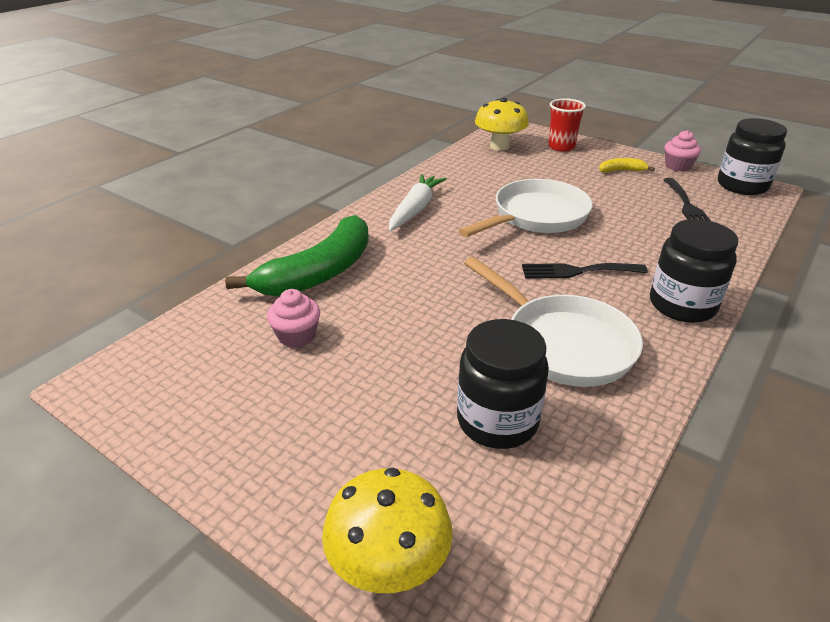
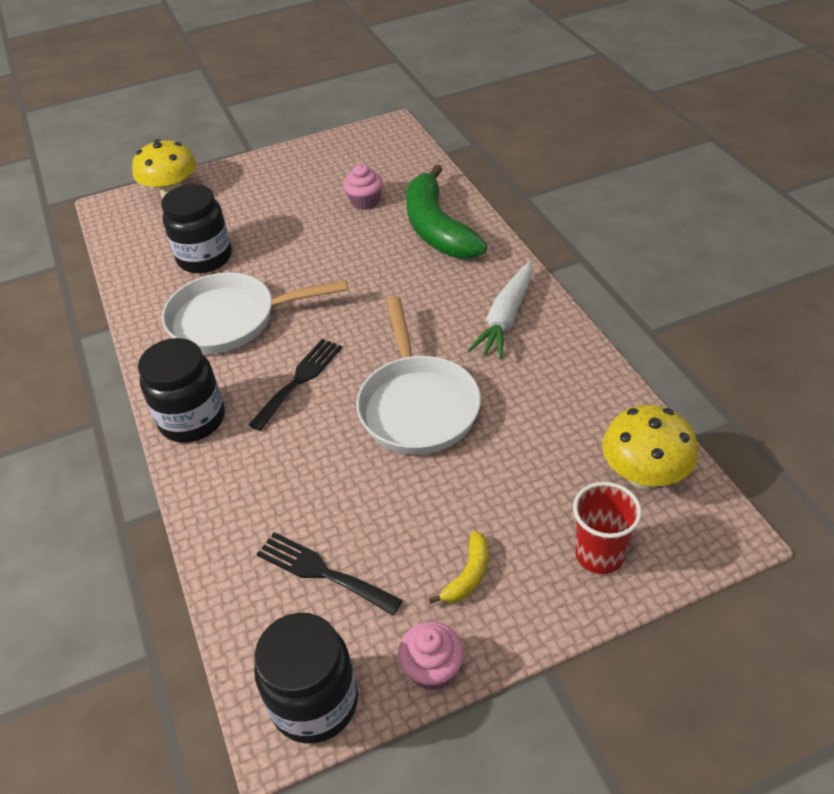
camera: 125 degrees right, 10 degrees up
(415, 209) = (505, 318): white carrot -> white carrot turned 60 degrees clockwise

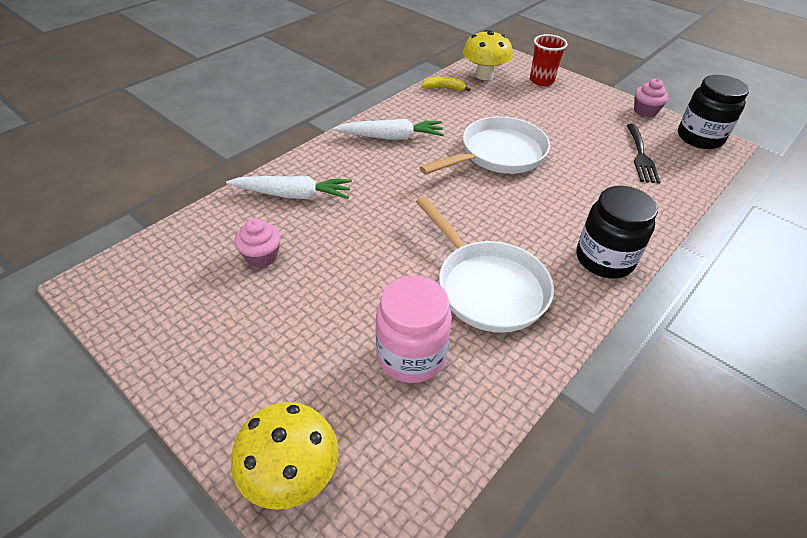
camera: 120 degrees left, 0 degrees up
(205, 258) = (411, 355): black jar -> pink jar
(299, 380) = (520, 215): black fork -> none
(437, 228) = (293, 195): green banana -> white carrot
(468, 575) = (591, 111): yellow banana -> yellow banana (444, 88)

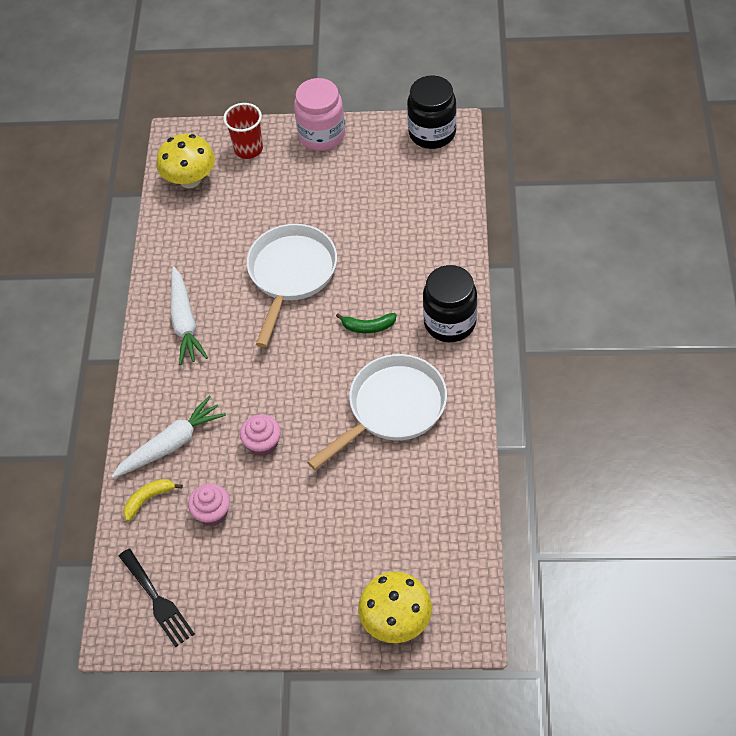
camera: 35 degrees left, 10 degrees up
(391, 137) = (185, 322): white carrot -> white carrot turned 120 degrees clockwise
(411, 355) = (391, 498): pink jar -> pink jar (322, 135)
(444, 88) = (170, 226): yellow banana -> yellow banana (148, 499)
(486, 286) = (392, 409): white pan -> white pan turned 60 degrees counterclockwise
(526, 218) = (368, 326): none -> green banana
(641, 156) = (402, 191): black fork -> black fork (157, 600)
(645, 111) = (367, 128): pink cupcake -> pink cupcake (262, 443)

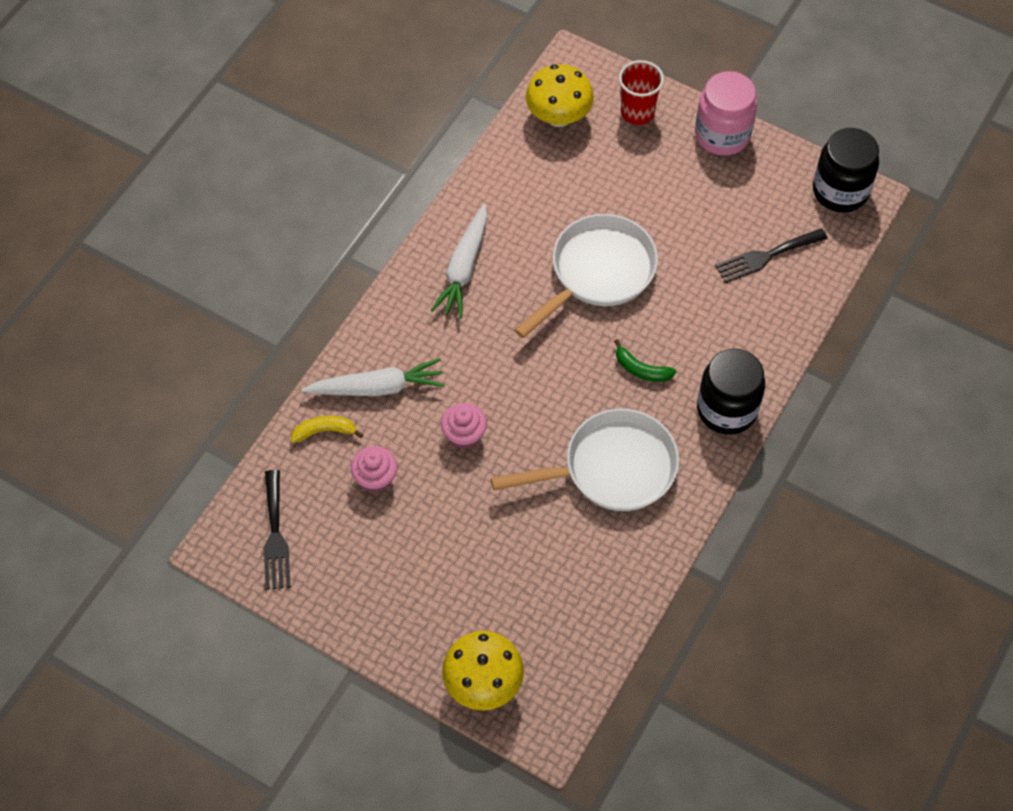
camera: 25 degrees right, 5 degrees up
(408, 202) = (766, 256): none -> black fork

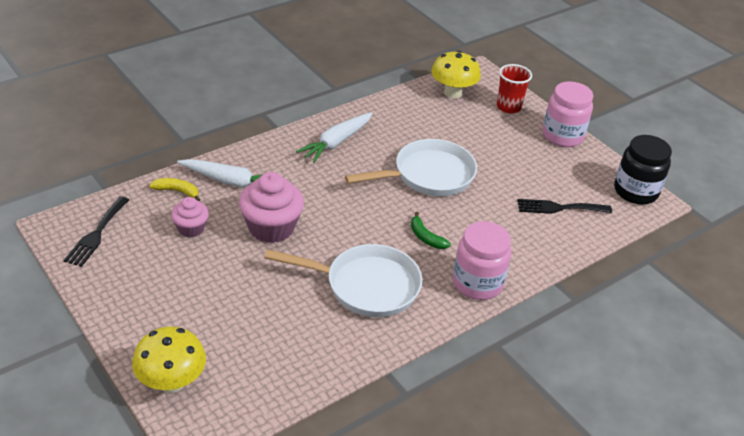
camera: 20 degrees right, 20 degrees down
(464, 435) = (271, 227): pink cupcake -> pink cupcake, size x1.74
(727, 409) = (477, 283): black jar -> pink jar

